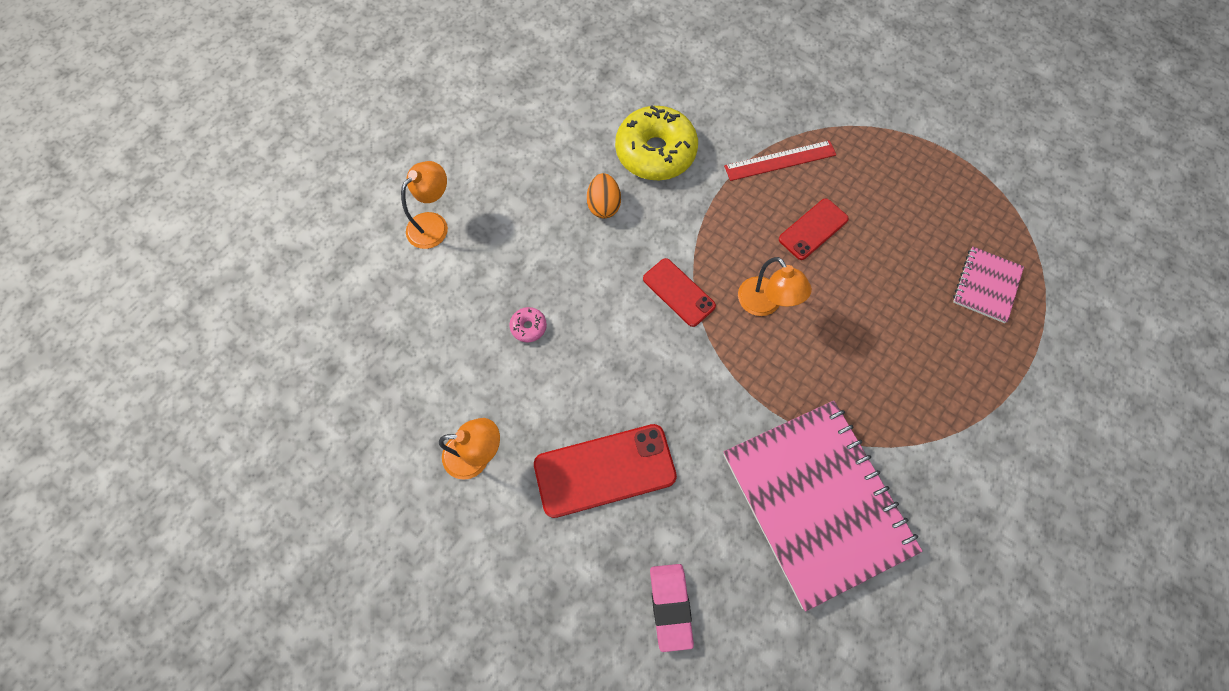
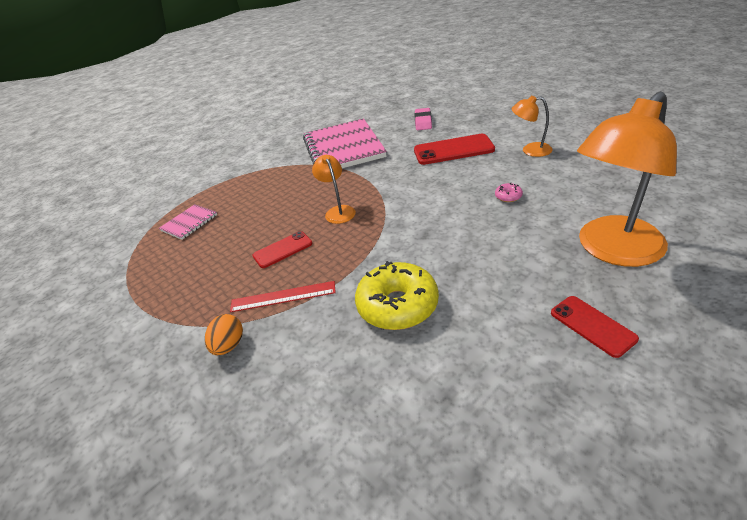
camera: 165 degrees left, 30 degrees down
(434, 224) = (612, 250): orange lamp -> orange lamp, size x2.08
(604, 205) = (451, 264): orange egg -> orange egg (229, 345)
(678, 292) = (396, 215): red phone -> red phone (592, 326)

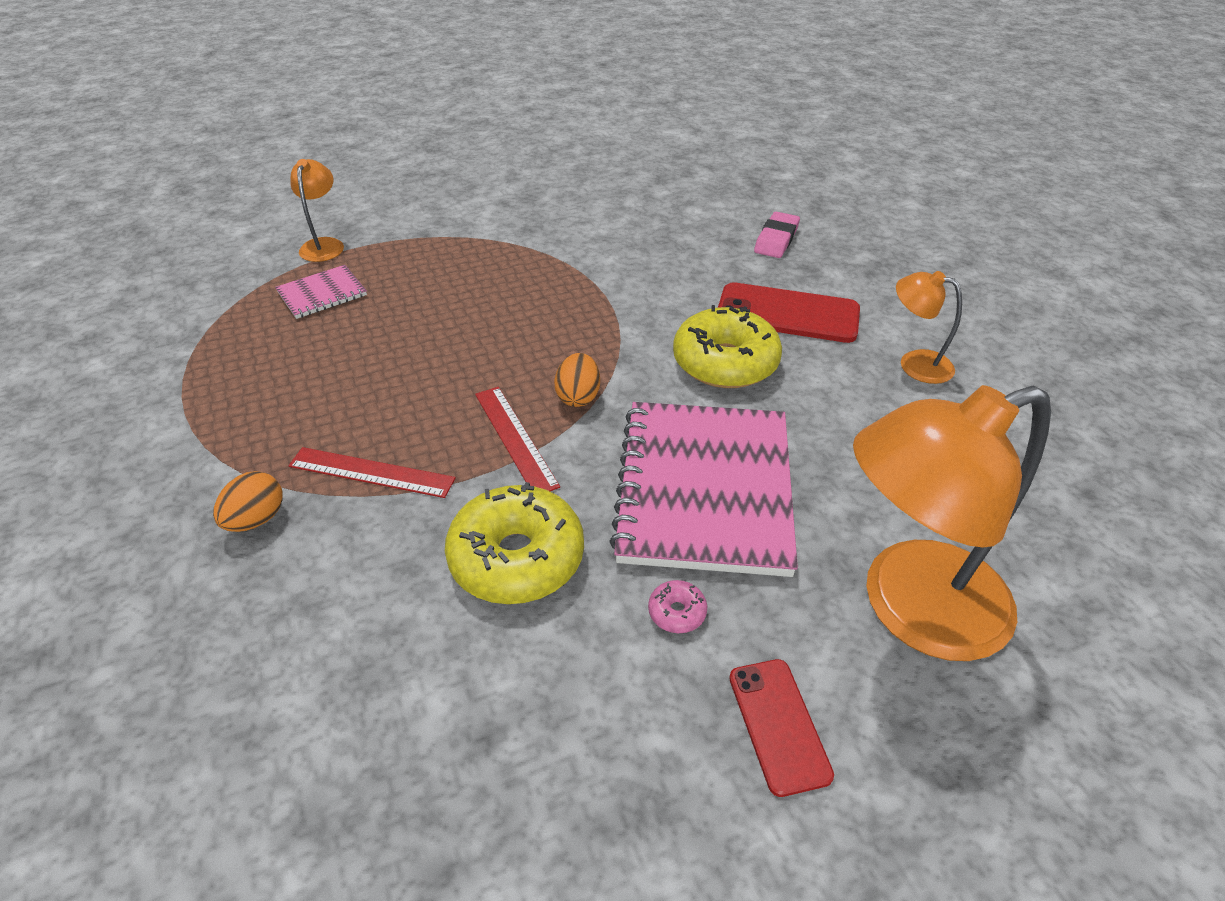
camera: 15 degrees right, 5 degrees up
(282, 250) = (418, 393): red phone -> none
(338, 211) = (537, 358): orange lamp -> orange lamp (324, 245)
(343, 148) = (619, 244): pink notebook -> pink notebook (705, 489)
(354, 251) = (515, 438): none -> red ruler
(374, 221) = (578, 397): none -> orange egg
(439, 180) = (725, 362): none -> yellow donut
(508, 196) = (814, 437): pink donut -> pink donut (677, 612)

